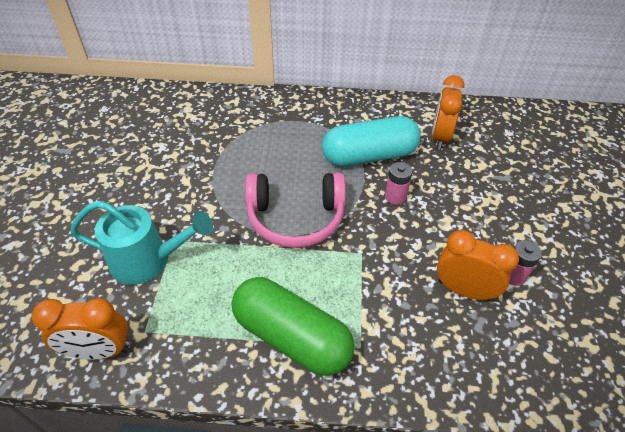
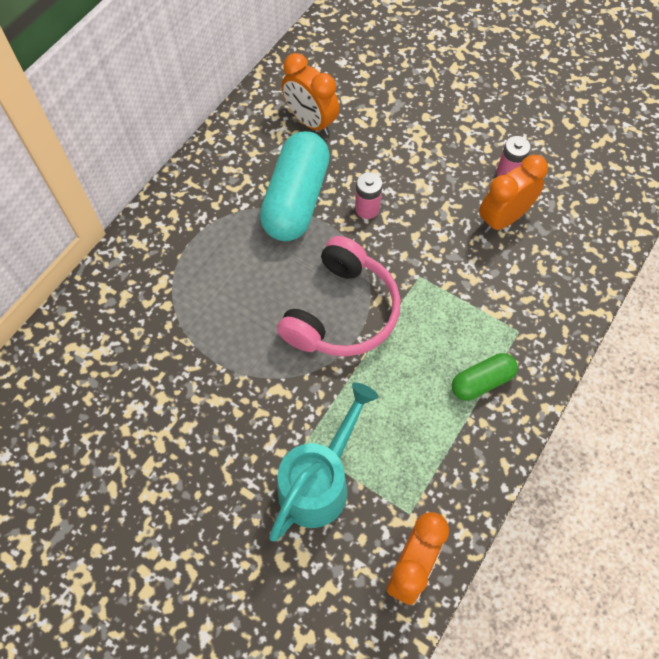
camera: 60 degrees left, 15 degrees up
(291, 337) = (481, 381): green capsule -> green capsule, size x0.52

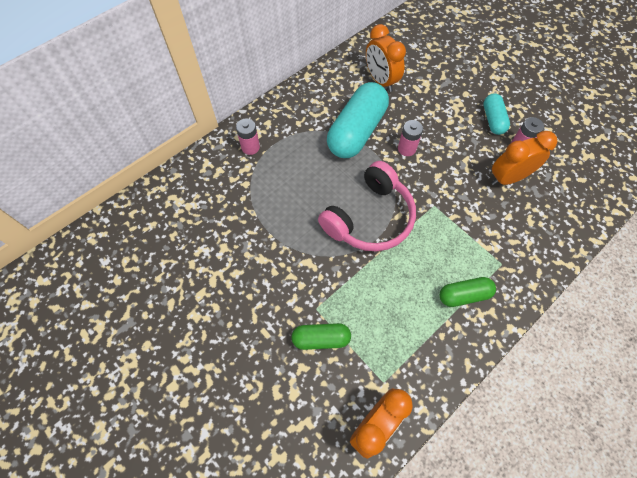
camera: 15 degrees right, 0 degrees up
(159, 253) = (250, 147): none -> pink battery
(319, 481) = (321, 339): turquoise watering can -> green capsule
(468, 145) = (493, 120): none -> turquoise capsule

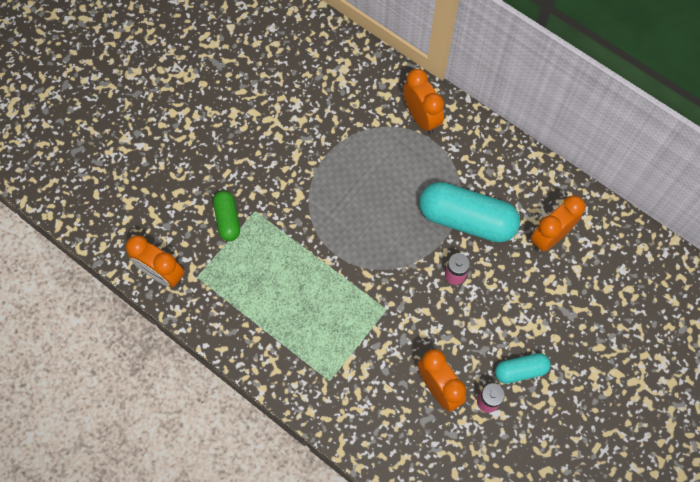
camera: 80 degrees right, 5 degrees up
(250, 147) = (421, 117): pink battery -> orange clock
(369, 218) = (358, 246): pink headphones -> none
(464, 295) = (289, 343): green capsule -> none

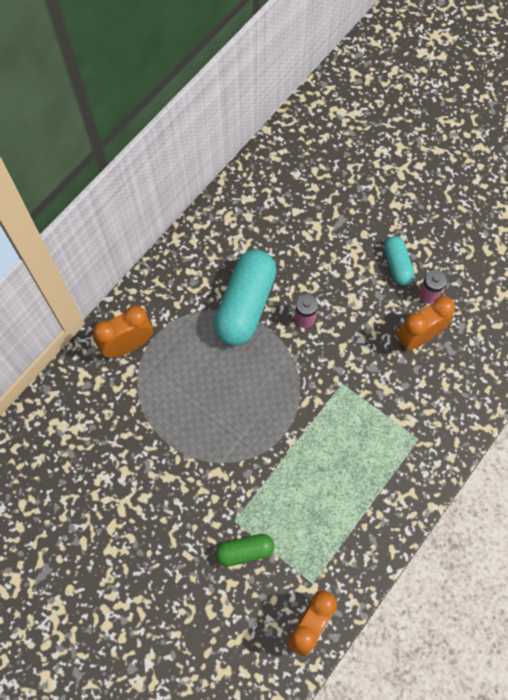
camera: 90 degrees left, 0 degrees up
(550, 236) = (263, 232): orange clock -> none

